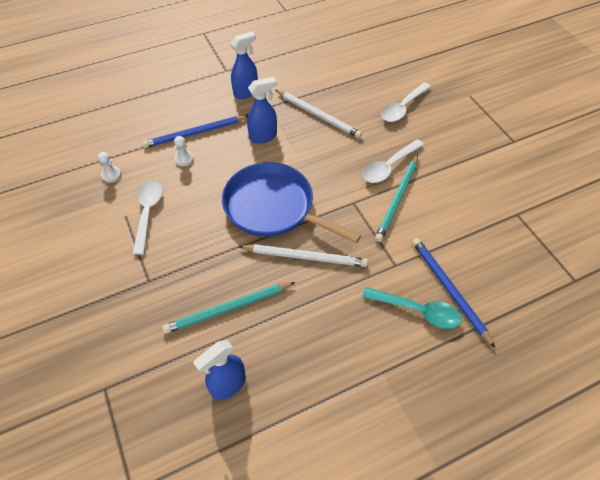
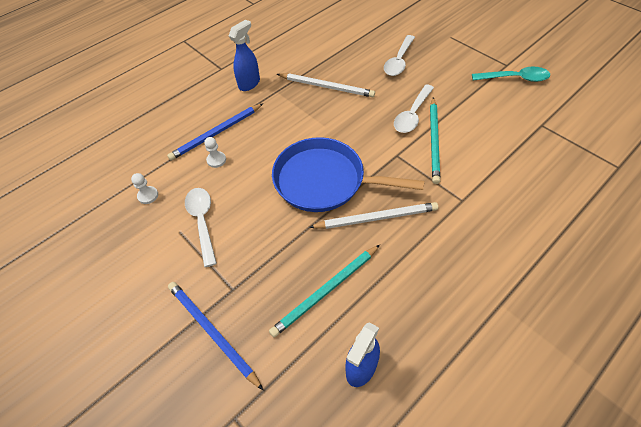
camera: 15 degrees left, 0 degrees up
(263, 136) = (284, 119): blue spray bottle -> none
(418, 311) = (502, 236): turquoise spoon -> turquoise spoon (515, 78)
(449, 289) = (519, 208): blue pencil -> blue pencil (212, 332)

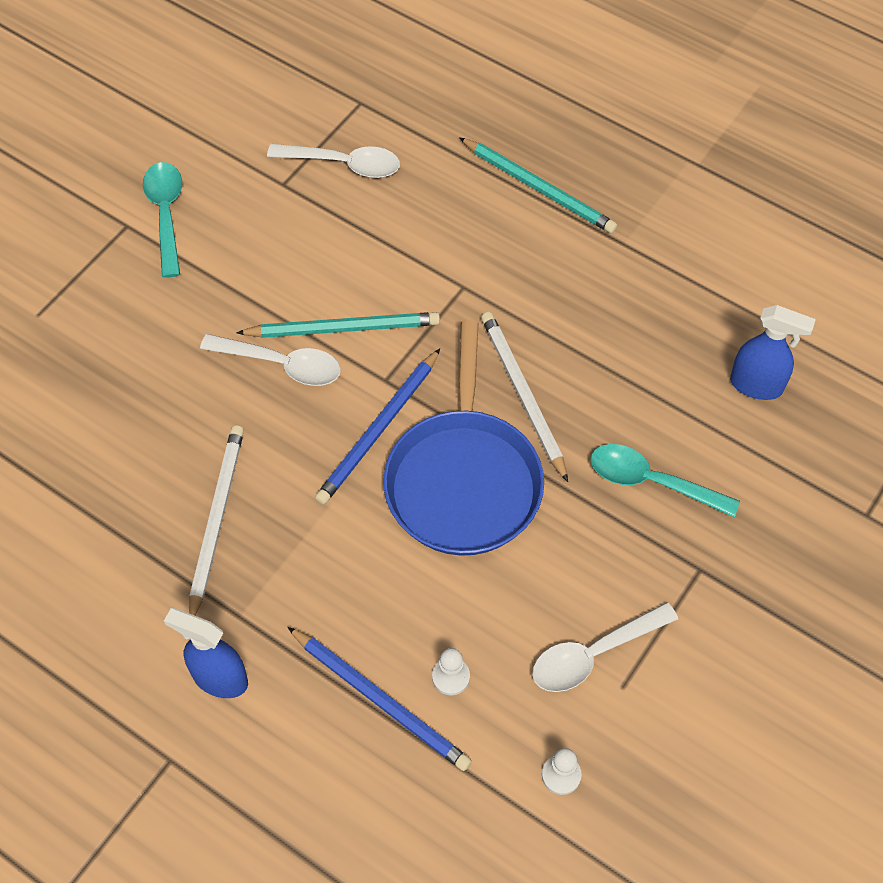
camera: 105 degrees left, 5 degrees up
(212, 332) = (772, 576): blue pencil -> blue pencil (378, 430)
(299, 276) = (651, 481): none -> turquoise spoon
(326, 291) = (665, 443): turquoise pencil -> turquoise pencil (539, 188)
(398, 61) = (124, 400): white spoon -> white spoon (344, 164)

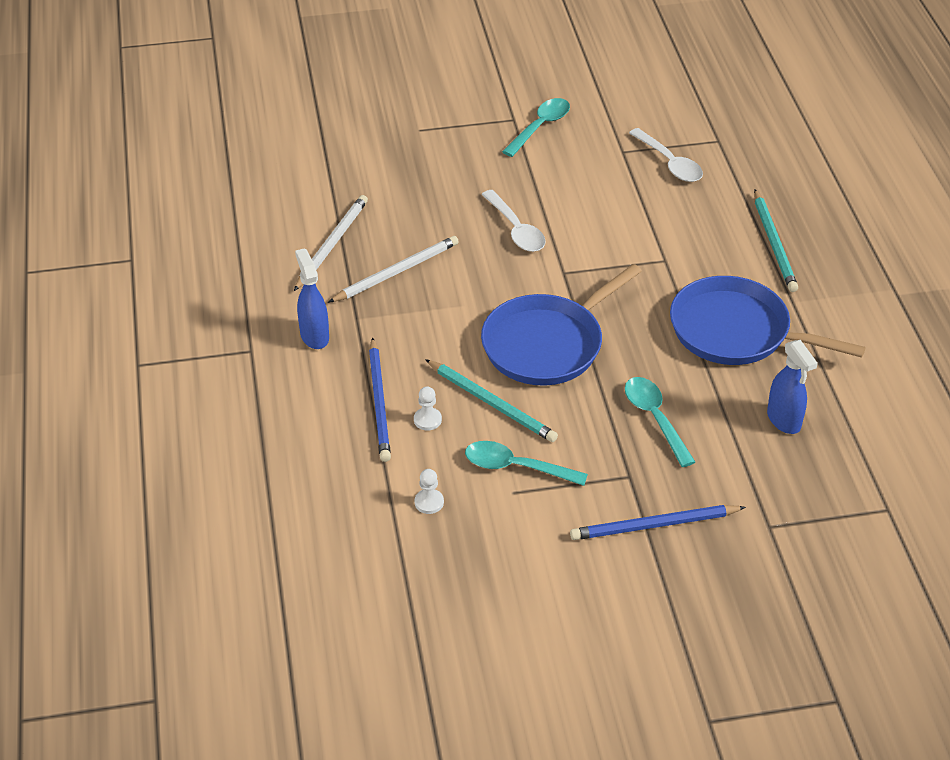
camera: 45 degrees right, 15 degrees down
(343, 328) = (570, 235): turquoise pencil -> turquoise pencil (492, 403)
(378, 430) = (530, 291): blue pencil -> blue pencil (654, 525)
(522, 395) = (632, 330): white pencil -> white pencil (332, 244)
(593, 654) = (516, 467): white spoon -> turquoise spoon
(613, 318) = (735, 331): none -> blue pan

